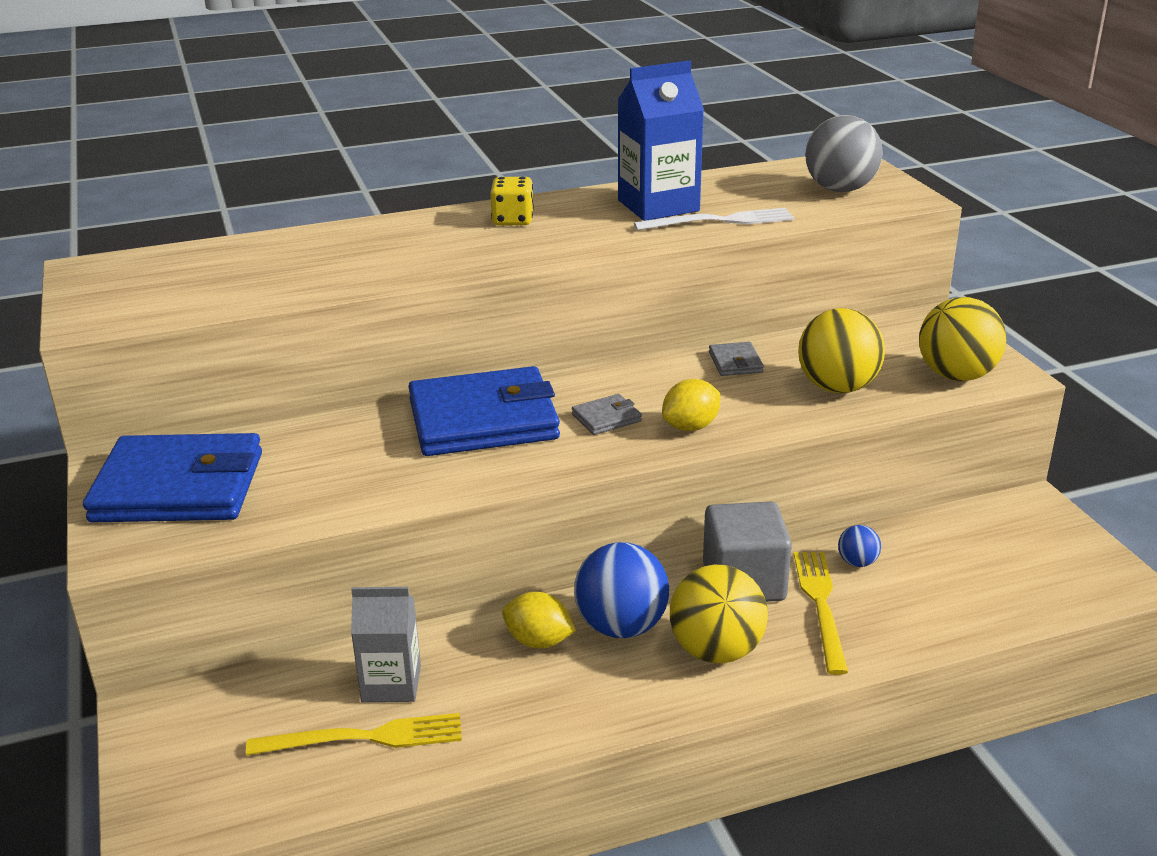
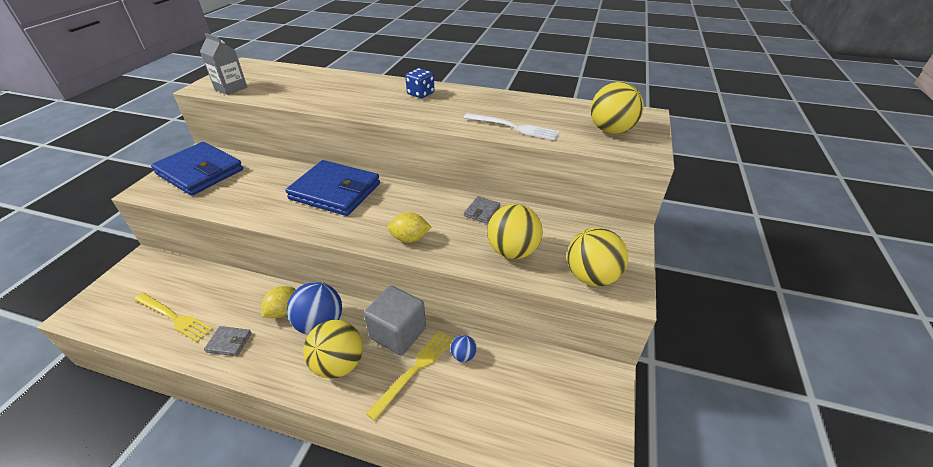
camera: 35 degrees right, 10 degrees up
(391, 683) = (213, 297): grey carton -> grey carton (231, 88)
(513, 220) = (420, 94): yellow dice -> blue dice
(538, 641) = (283, 311): yellow lemon -> yellow lemon turned 60 degrees clockwise
(606, 418) = (382, 215): grey wallet -> grey wallet (229, 342)
(658, 206) = (497, 108): blue carton -> none
(840, 189) = (611, 131): grey ball -> yellow ball

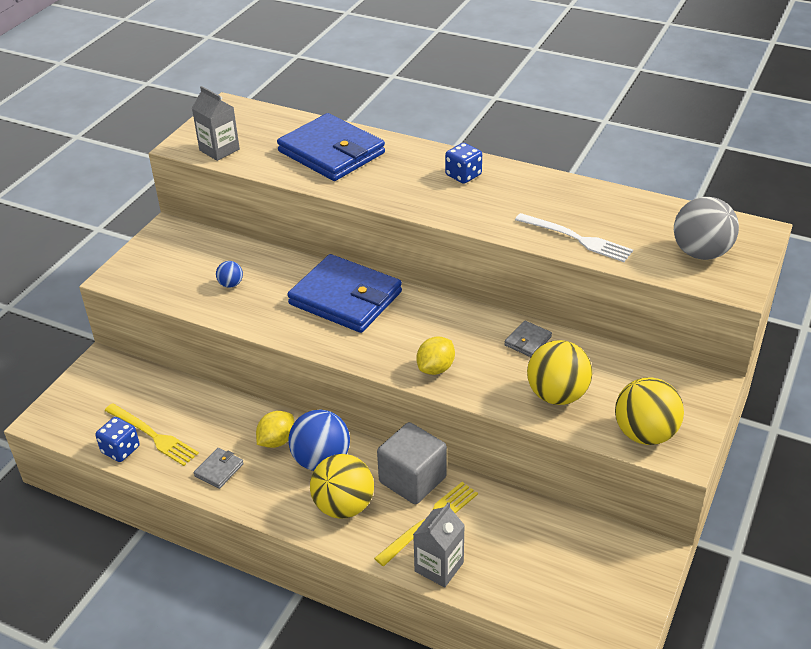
camera: 10 degrees right, 0 degrees up
(142, 333) = (120, 450): none -> blue dice
(200, 172) = (176, 257): blue wallet -> blue wallet (331, 152)
(229, 342) = (219, 470): grey wallet -> grey wallet turned 75 degrees counterclockwise
(410, 238) = (436, 368): yellow lemon -> yellow lemon turned 60 degrees counterclockwise
(425, 414) = (439, 567): none -> grey carton
(463, 355) = (487, 512): blue ball -> blue ball (231, 284)
(611, 131) = (701, 253): yellow ball -> grey ball

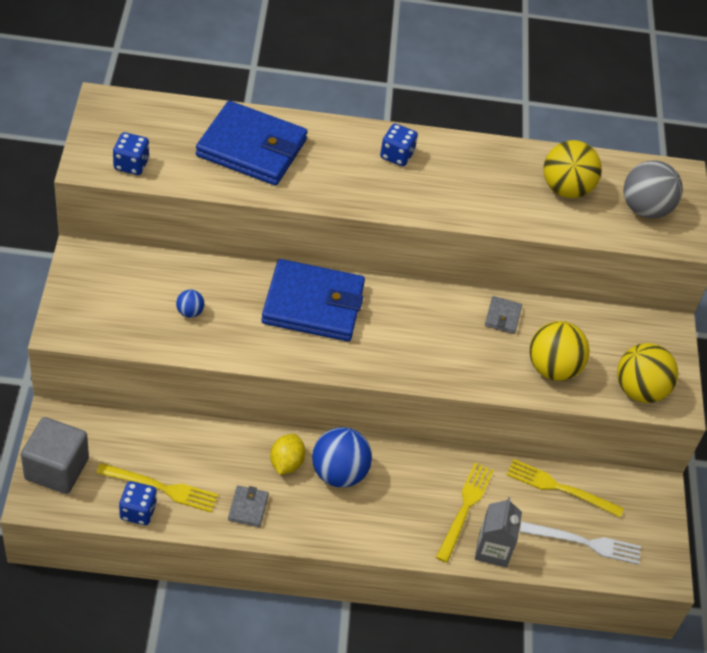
camera: 30 degrees left, 10 degrees up
(219, 150) = (131, 164): grey carton -> blue dice
(343, 506) = (383, 514): yellow ball -> yellow ball (566, 189)
(412, 480) = (430, 471): grey cube -> grey cube (56, 469)
(436, 368) = (436, 365): yellow lemon -> none
(542, 527) = (560, 488): none -> yellow fork
(576, 238) = (535, 213): white fork -> white fork (584, 543)

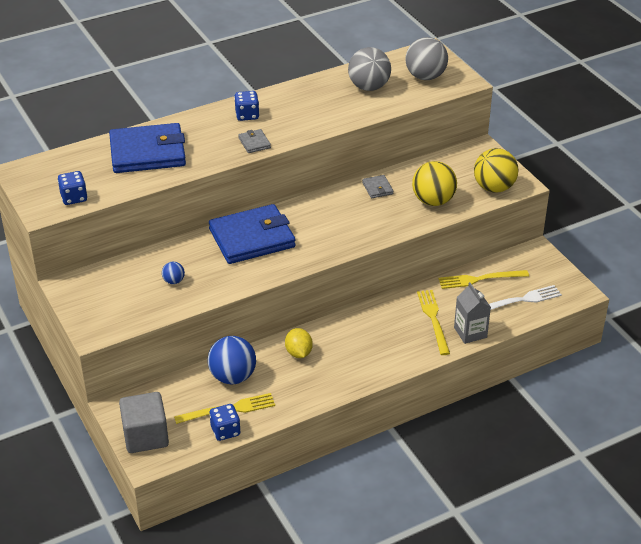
camera: 25 degrees left, 10 degrees down
(248, 508) = (297, 390): grey wallet -> grey wallet (254, 143)
(339, 473) = (337, 341): blue ball -> blue ball (233, 377)
(566, 189) = (369, 87): yellow ball -> grey ball

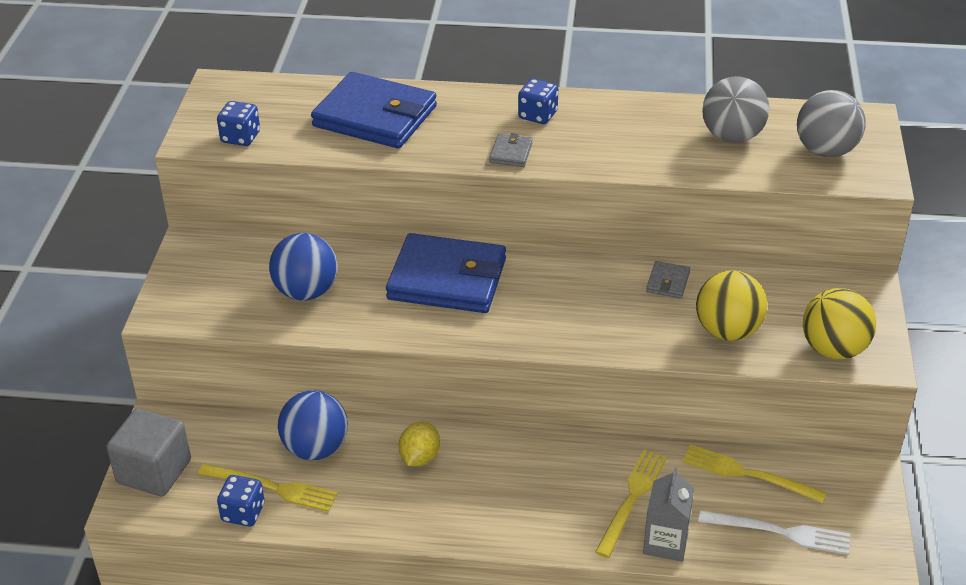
camera: 35 degrees right, 0 degrees up
(174, 281) = (306, 292): blue ball -> blue ball, size x2.10

